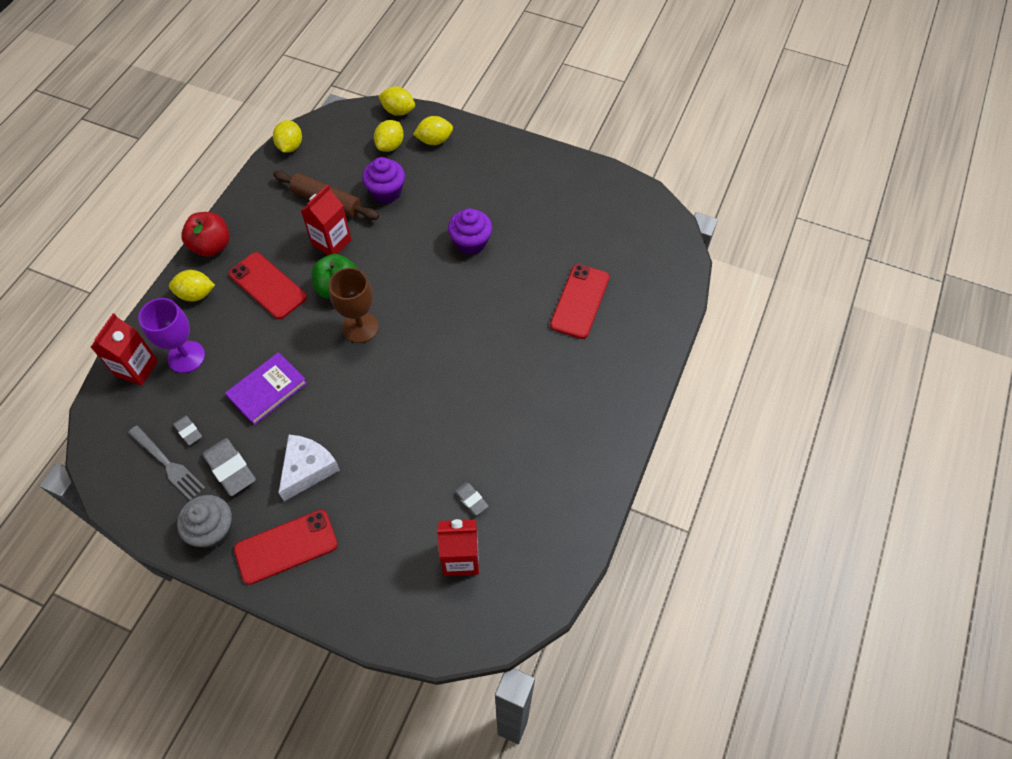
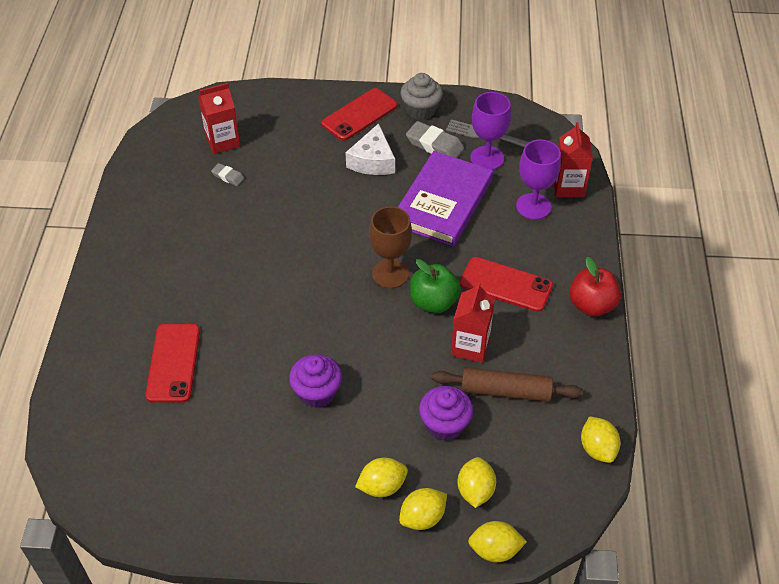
camera: 160 degrees right, 10 degrees down
(188, 431) = (487, 158): grey eraser -> purple goblet
(196, 294) = (568, 257): yellow lemon -> yellow lemon (382, 486)
(267, 390) = (443, 202): purple book -> purple book, size x1.60

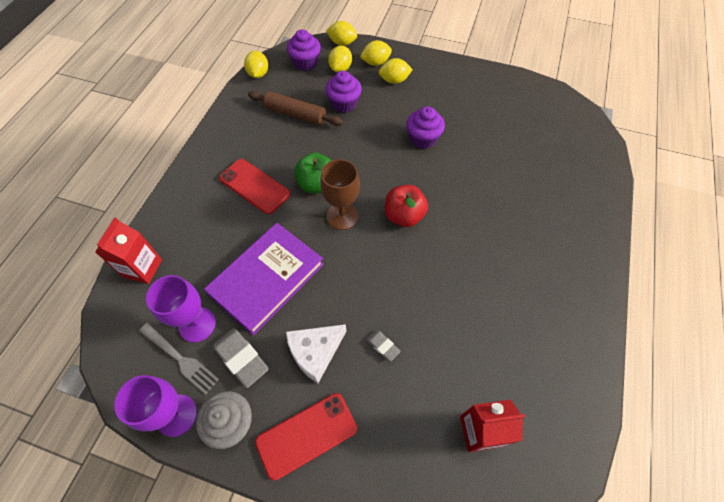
camera: 165 degrees left, 10 degrees up
(173, 363) = (527, 180): red phone -> none
(228, 176) = (476, 369): grey eraser -> grey eraser (383, 346)
(373, 161) = (315, 352): white cheese -> white cheese turned 150 degrees counterclockwise
(470, 346) = (305, 146): red carton -> none
(533, 206) = (188, 254): purple goblet -> purple goblet (176, 415)
(536, 489) = (305, 63): none -> purple cupcake
(591, 305) = (201, 156): red apple -> red apple (404, 216)

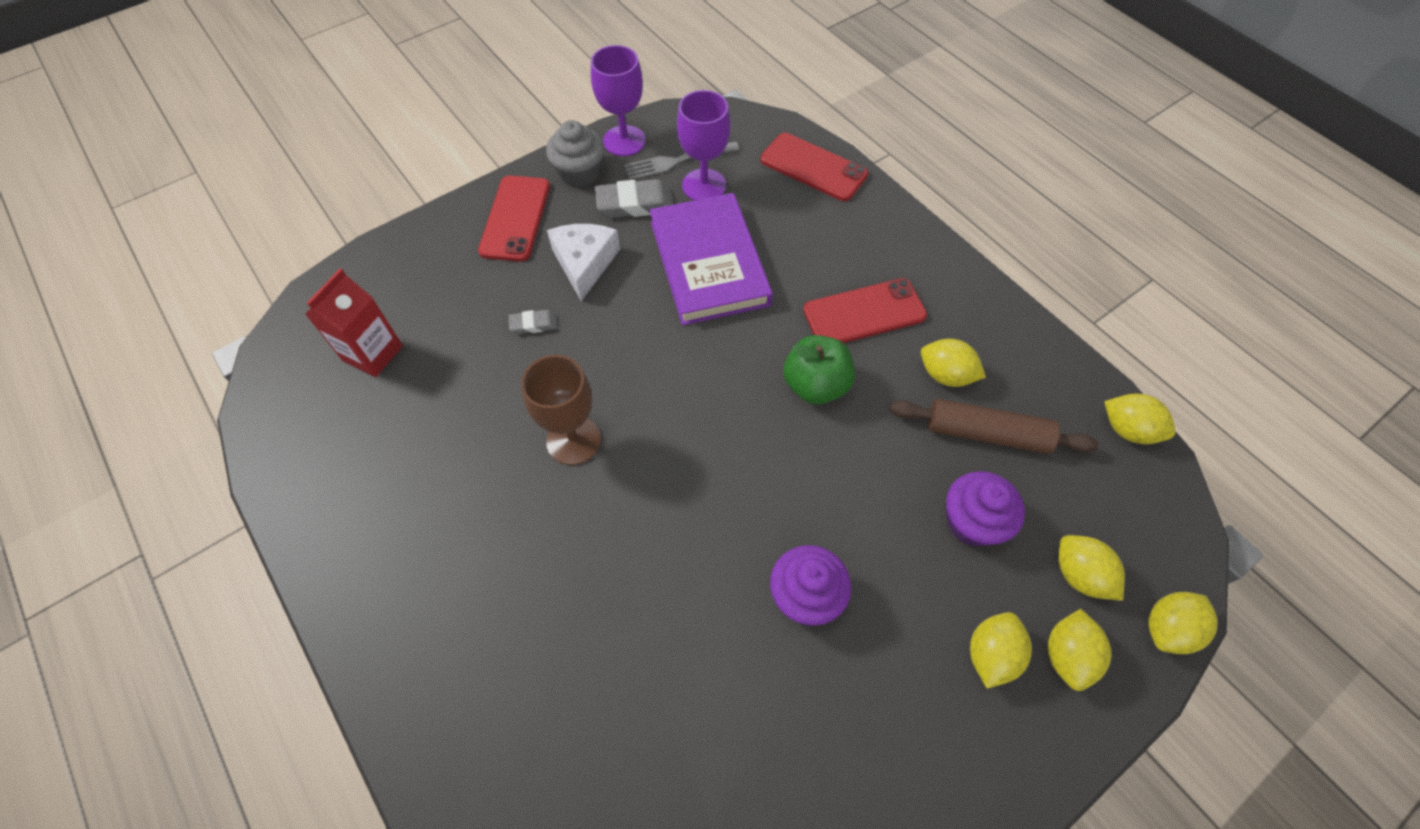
camera: 125 degrees right, 0 degrees up
(143, 268) = (813, 167): red carton -> red phone
(272, 139) = (945, 375): none -> yellow lemon
(295, 114) = (986, 433): brown rolling pin -> brown rolling pin turned 45 degrees clockwise
(305, 63) = (1127, 522): purple cupcake -> none
(342, 216) = (737, 385): brown goblet -> brown goblet (573, 440)
(404, 216) = (678, 459): red apple -> none

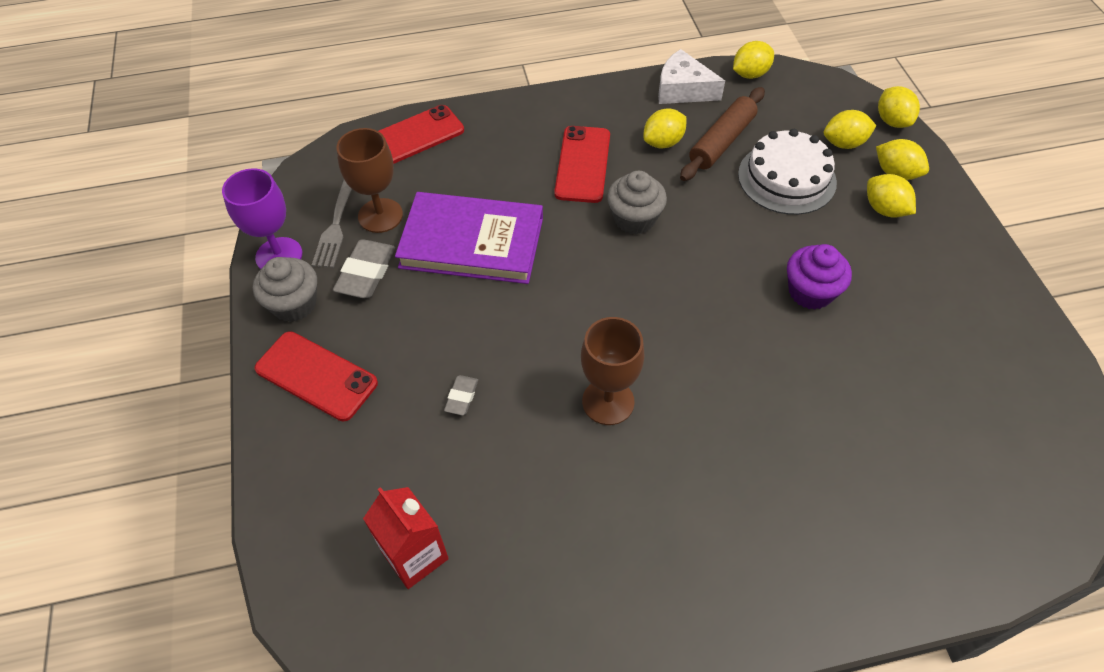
camera: 65 degrees left, 5 degrees down
(584, 263) = (413, 334): white cheese -> white cheese (683, 90)
(704, 185) = (380, 215): purple goblet -> brown goblet
(815, 385) = (634, 219): green apple -> grey cupcake
(972, 522) = (786, 178): purple cupcake -> white cake

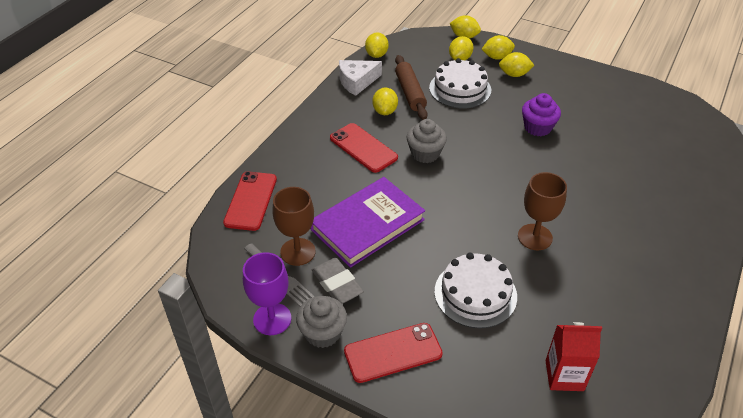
camera: 50 degrees left, 10 degrees down
(462, 397) = (475, 293): grey eraser -> white cake

